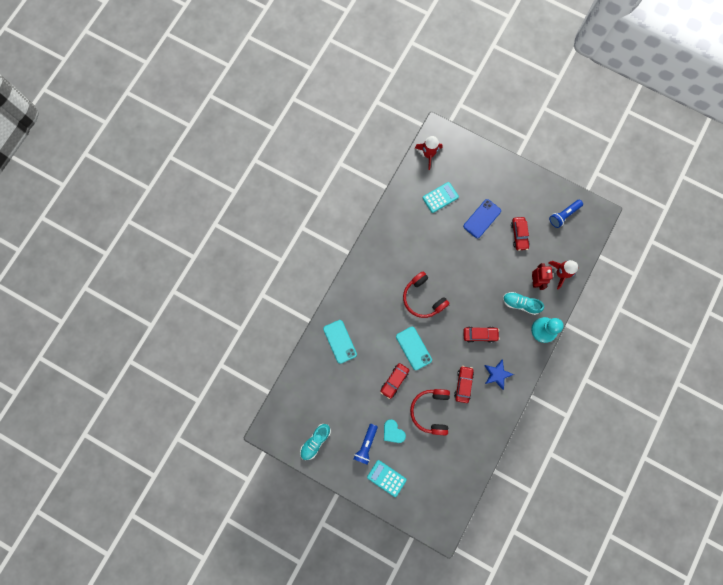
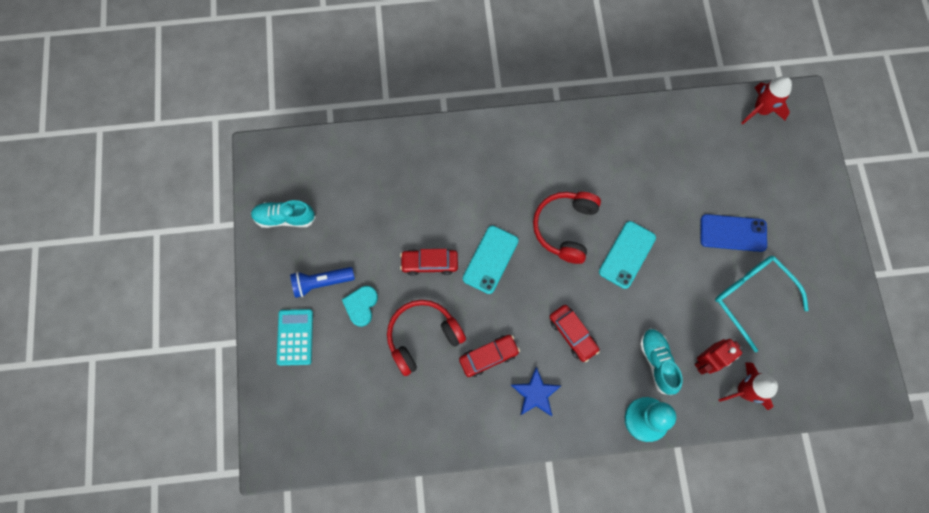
camera: 55 degrees right, 5 degrees down
(340, 341) = (432, 163): turquoise phone -> turquoise phone (627, 254)
(440, 197) = (716, 161): turquoise calculator -> none
(519, 235) = (751, 297): red car -> turquoise glasses
(563, 215) = (830, 340): blue flashlight -> none

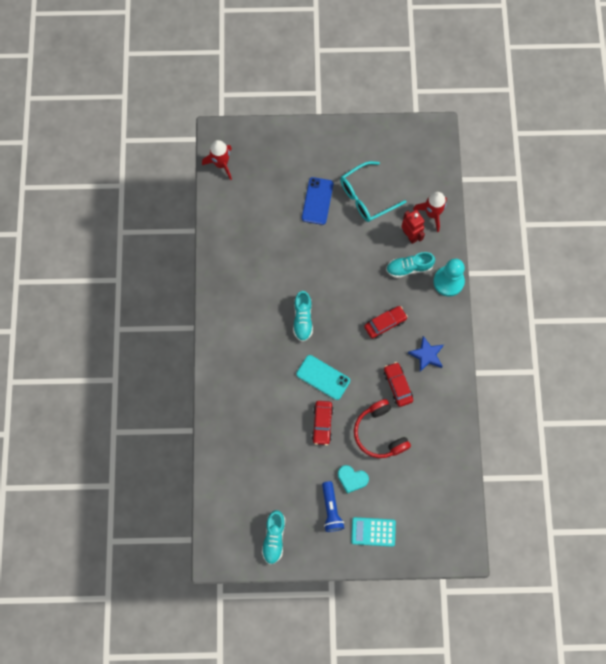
camera: 85 degrees left, 0 degrees up
(565, 228) = (302, 319): red headphones -> turquoise shoe
(627, 254) = (327, 277): turquoise phone -> none

